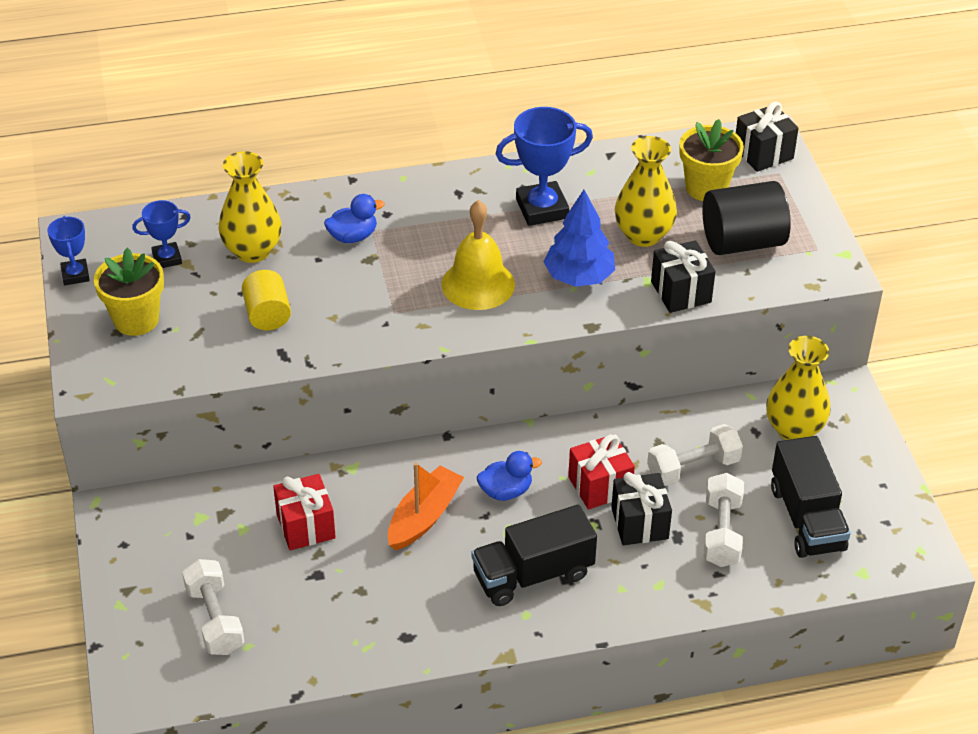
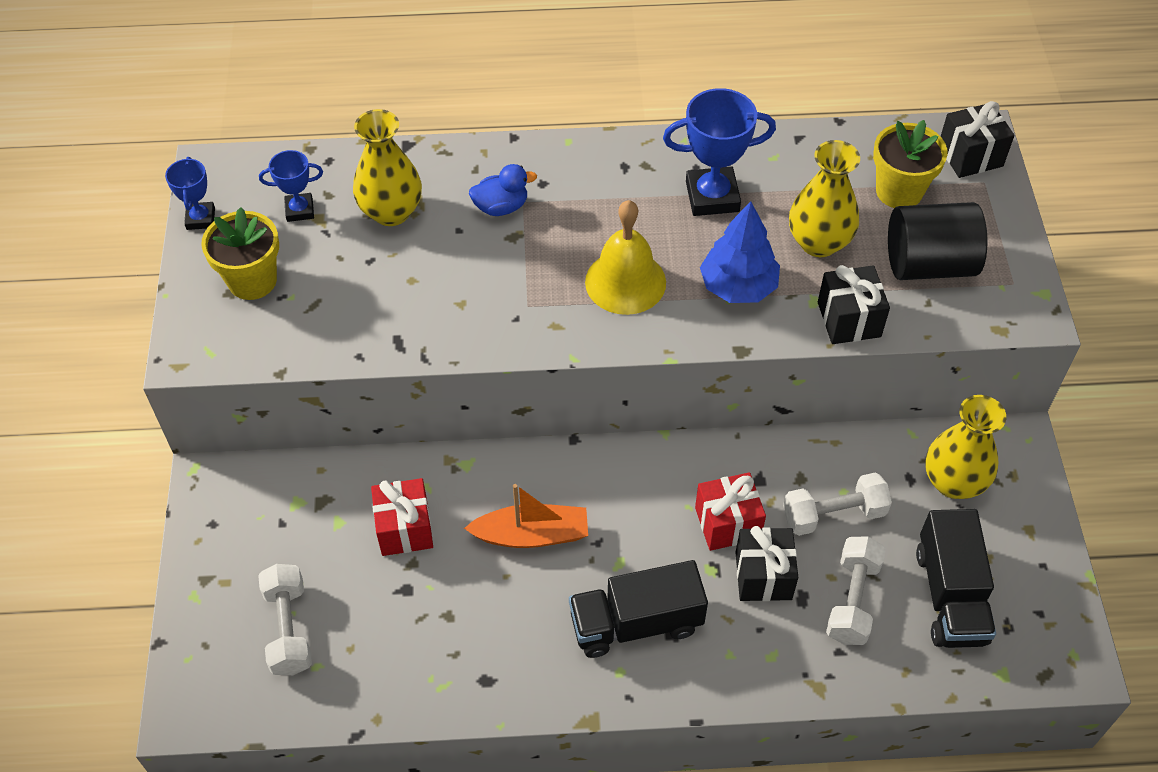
camera: 10 degrees right, 10 degrees up
(267, 315) = (392, 292): yellow cylinder -> none
(424, 517) = (532, 535): orange boat -> orange boat turned 45 degrees clockwise
(506, 491) = (624, 515): blue duck -> none

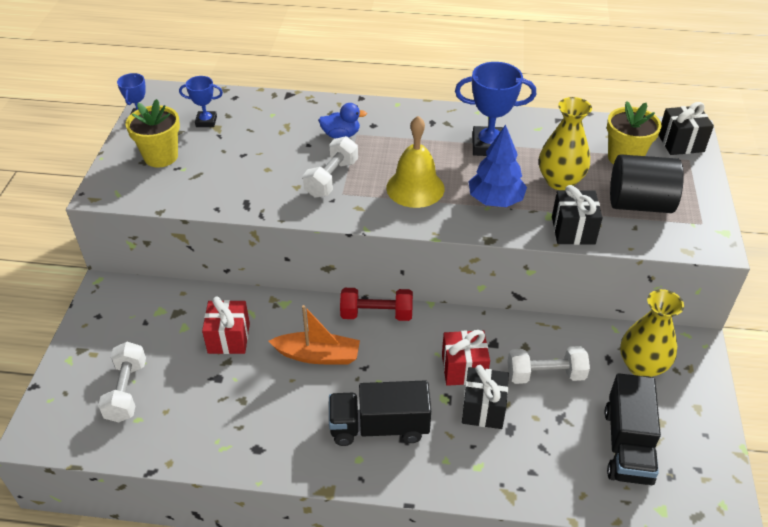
camera: 10 degrees right, 10 degrees down
(391, 212) = (266, 129): yellow vase -> none
(595, 461) = (376, 314): none -> red dumbbell
(852, 600) = (549, 436): white dumbbell -> white dumbbell (331, 178)

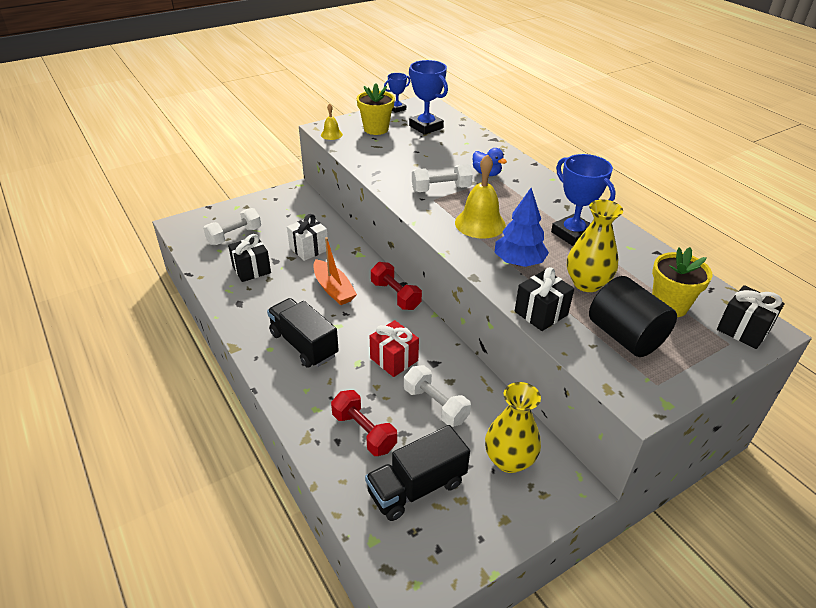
camera: 50 degrees right, 5 degrees down
(125, 194) = (331, 134): none -> yellow bell
(206, 121) = (426, 127): blue trophy -> blue trophy, size x1.75
(229, 338) = (309, 249): red gift -> white gift
(483, 409) = (369, 387): black gift -> black gift (251, 270)
(537, 445) = (364, 432): none -> red dumbbell

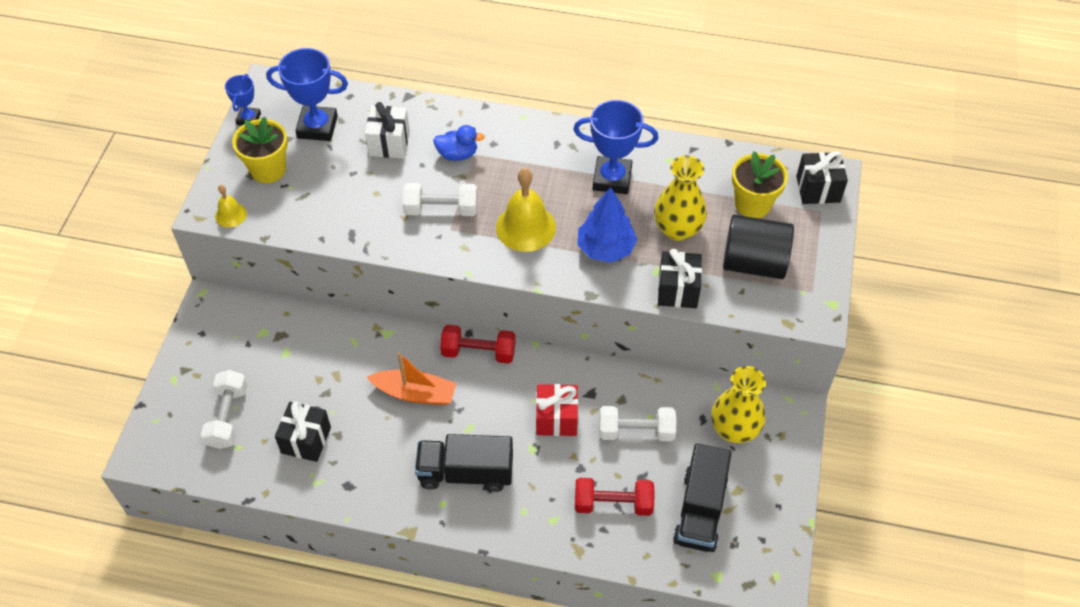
camera: 45 degrees left, 15 degrees up
(309, 249) = (329, 368): white gift -> white gift (389, 143)
(441, 189) = (441, 209): white dumbbell -> white dumbbell turned 60 degrees clockwise

